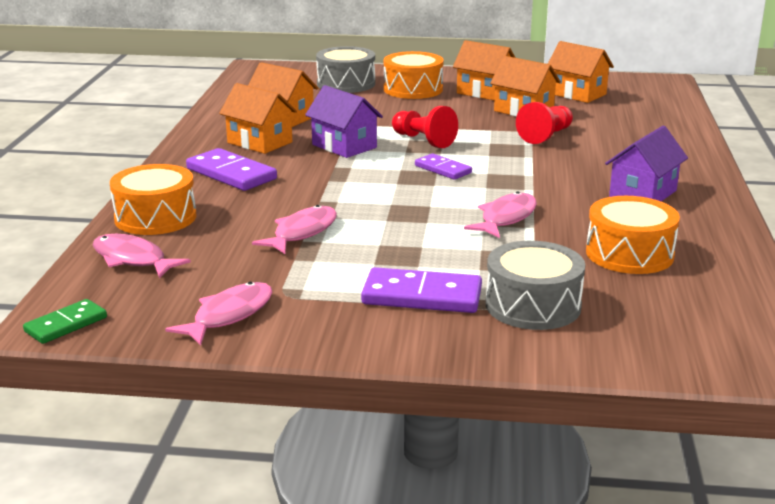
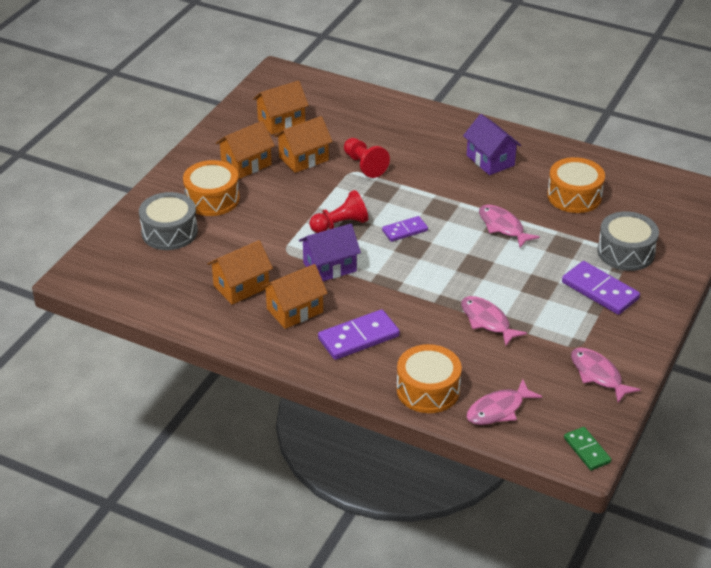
camera: 70 degrees left, 15 degrees up
(422, 296) = (600, 290): purple domino -> purple domino turned 75 degrees counterclockwise

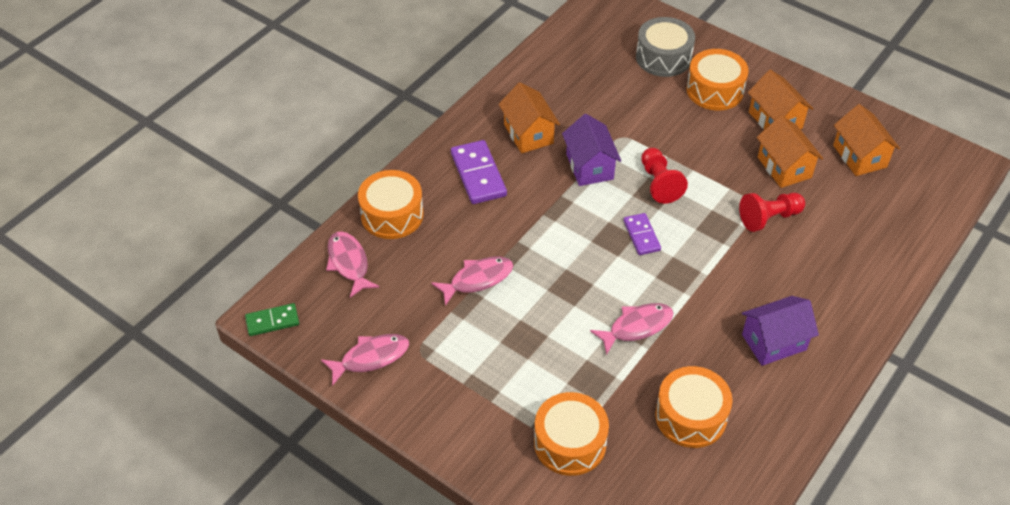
camera: 100 degrees right, 10 degrees up
(241, 286) = (571, 100): orange house -> none
(600, 290) = (504, 396): purple domino -> none
(625, 252) = (570, 443): grey drum -> orange drum

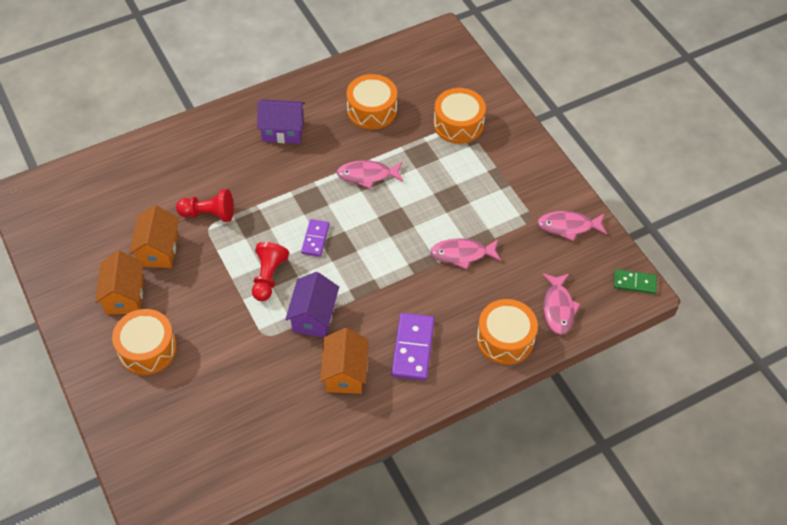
camera: 155 degrees left, 5 degrees up
(663, 57) = (162, 408): grey drum -> none
(859, 156) = (91, 235): orange house -> none

